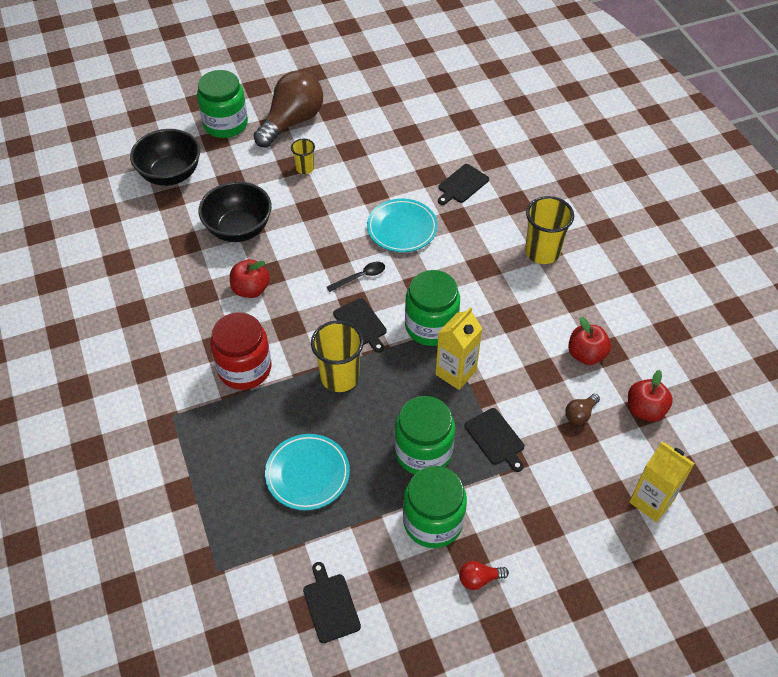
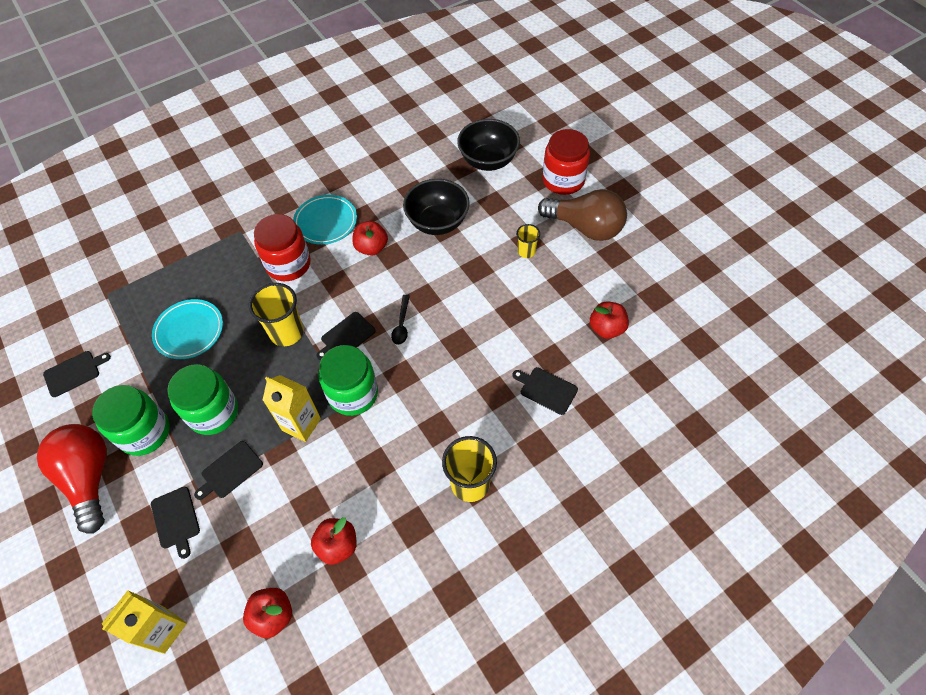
camera: 80 degrees right, 5 degrees up
(225, 124) = (563, 180): green jar -> red jar
(360, 277) = (401, 324): black spoon -> black spoon turned 45 degrees clockwise
(402, 228) = (470, 346): turquoise plate -> turquoise plate (326, 222)
(410, 133) = (606, 328): none -> red apple
(479, 579) = (89, 478): red light bulb -> red light bulb, size x2.44
(541, 490) = (176, 520): none -> black cutting board
(580, 414) = (262, 547): brown light bulb -> none

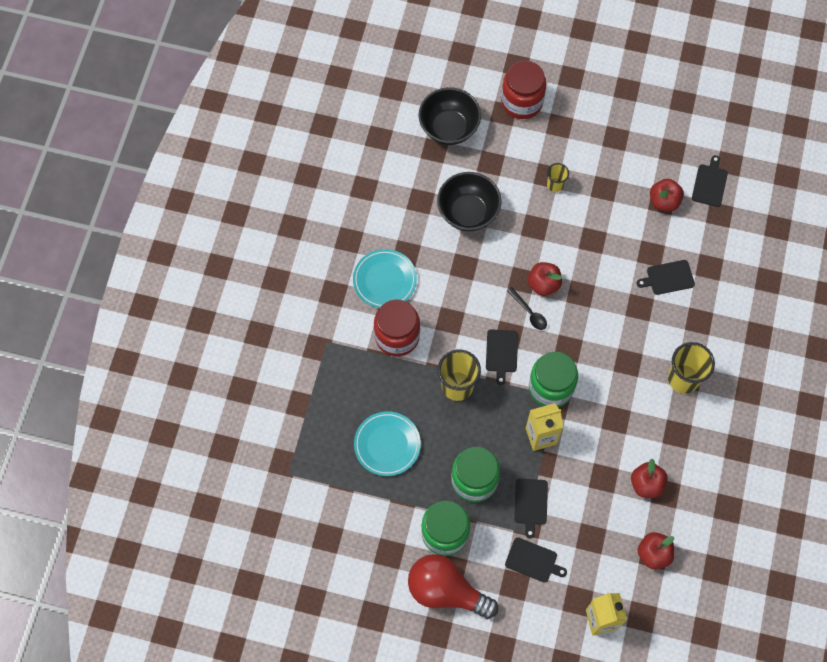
camera: 45 degrees left, 10 degrees up
(74, 372) = (342, 543): black cutting board -> black cutting board (710, 183)
(371, 248) = (443, 272): red apple -> red apple (543, 284)
(585, 227) = (576, 131): brown light bulb -> none

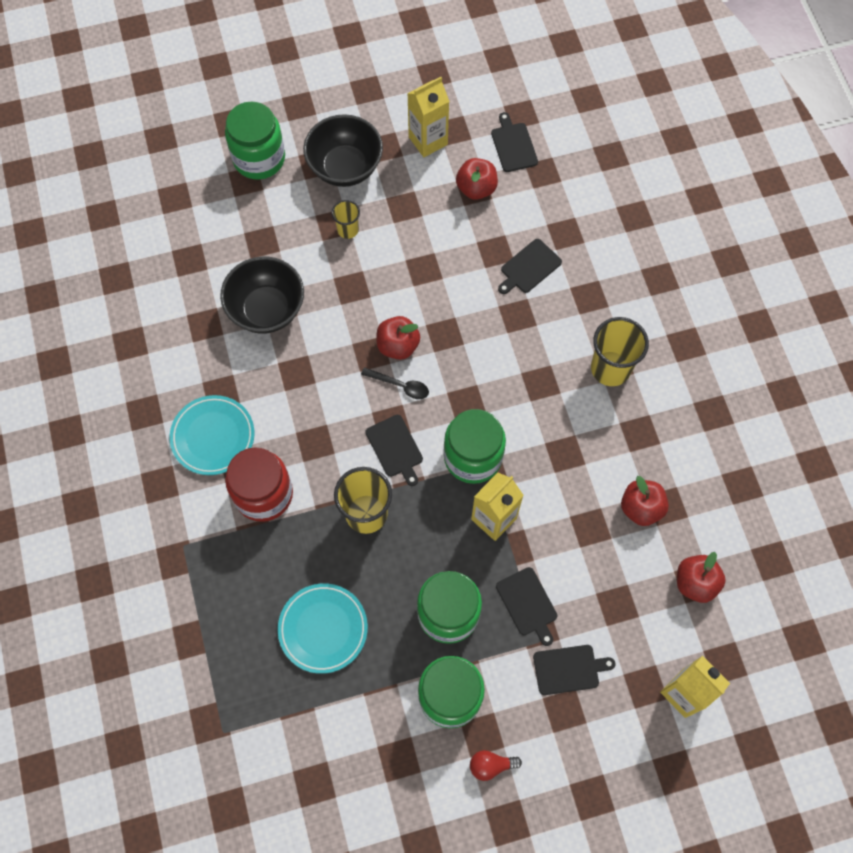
camera: 30 degrees left, 0 degrees up
(446, 591) = (491, 765): red light bulb -> red light bulb, size x0.41
(449, 128) = (192, 227): black bowl -> black bowl (345, 167)
(522, 102) = (259, 158): red jar -> green jar
(649, 149) = (428, 141): none -> yellow carton

